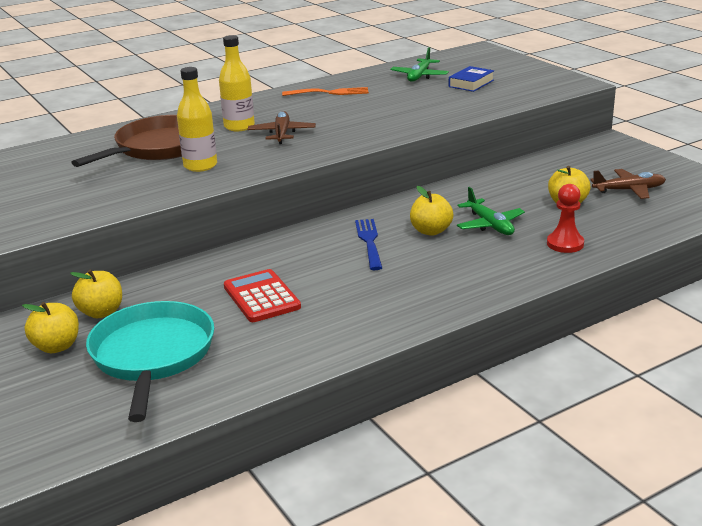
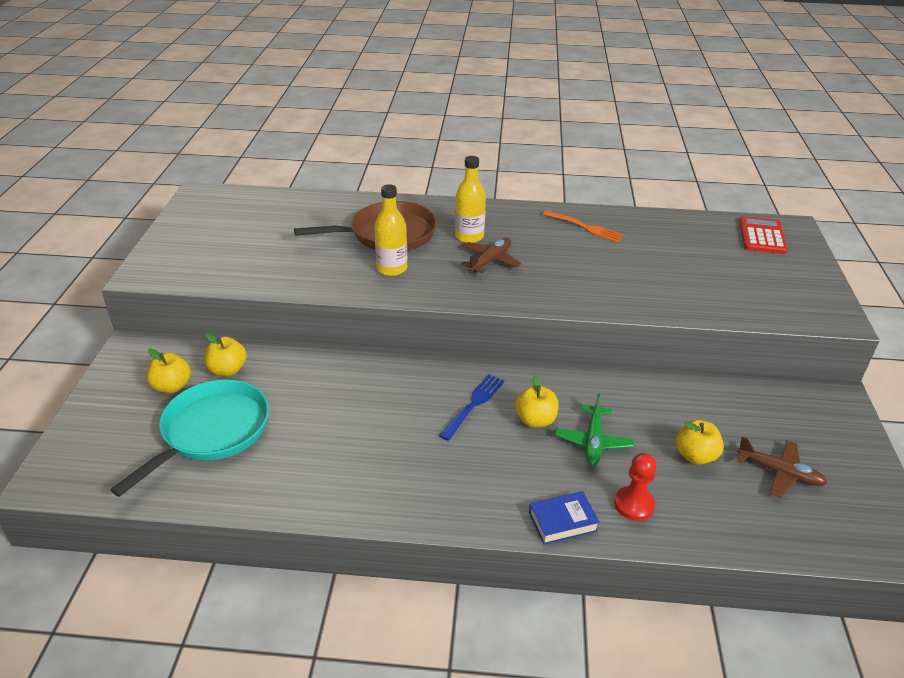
camera: 35 degrees right, 10 degrees up
(261, 297) = (335, 417): red calculator -> red calculator (762, 236)
(419, 76) = (689, 240): green plane -> none
(471, 83) = (727, 270): blue book -> blue book (562, 522)

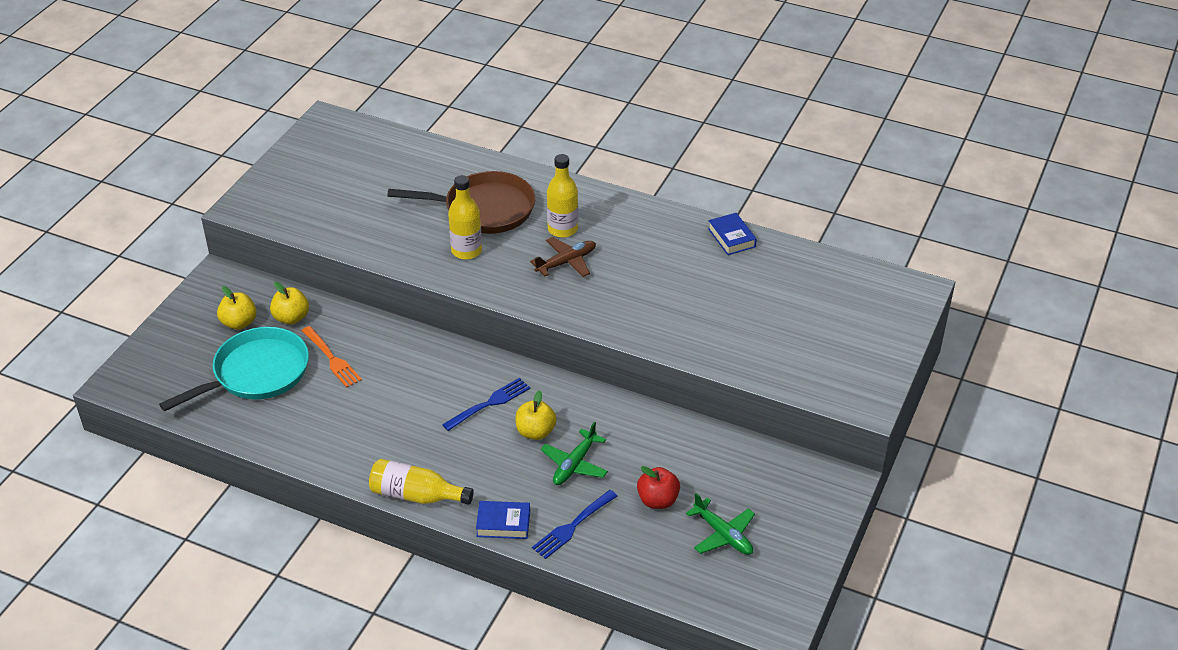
camera: 20 degrees right, 5 degrees up
(452, 516) = (416, 495): none -> yellow bottle
(585, 227) = (689, 243): orange fork -> orange fork (332, 359)
(616, 218) = (731, 238): none -> blue book
(634, 504) = (572, 526): red pawn -> blue fork
(695, 456) = (657, 500): yellow apple -> red apple
(762, 236) = (873, 294): red calculator -> none
(779, 473) = (723, 535): brown plane -> green plane

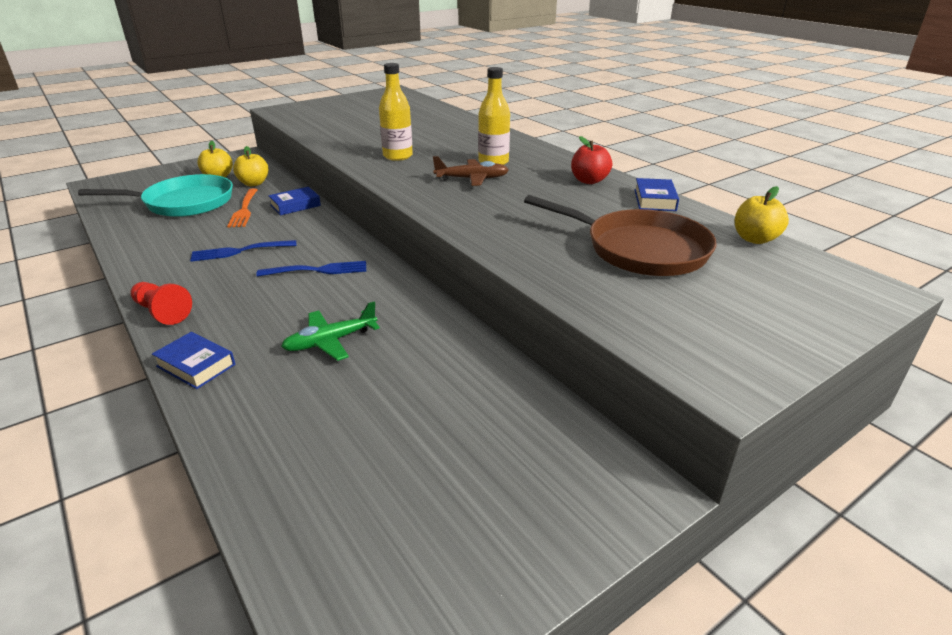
camera: 30 degrees right, 10 degrees down
(375, 333) = (295, 205): none -> blue book
(416, 495) = (162, 312): yellow bottle -> red pawn
(484, 209) = (443, 141): brown pan -> brown pan (639, 249)
(535, 432) = (329, 303): yellow apple -> yellow apple (754, 239)
(572, 526) = (255, 397): blue fork -> blue fork (239, 251)
(657, 500) = (375, 410): red apple -> red apple (589, 181)
(723, 535) = (413, 486): green plane -> none

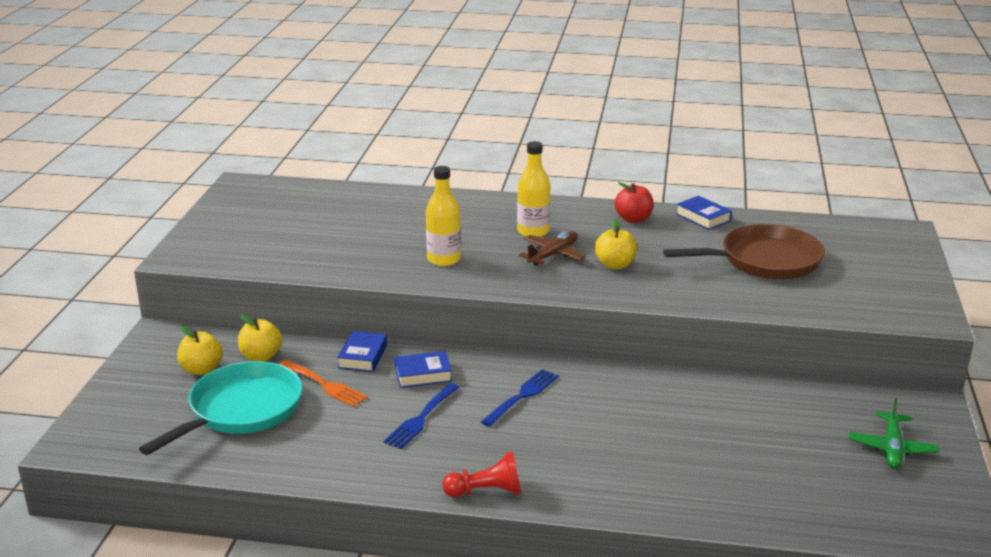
camera: 45 degrees left, 5 degrees down
(196, 365) = (602, 501): blue book -> blue book (423, 374)
(330, 341) = (647, 434): green plane -> green plane (891, 448)
(754, 239) = (804, 223): yellow apple -> yellow apple (615, 265)

